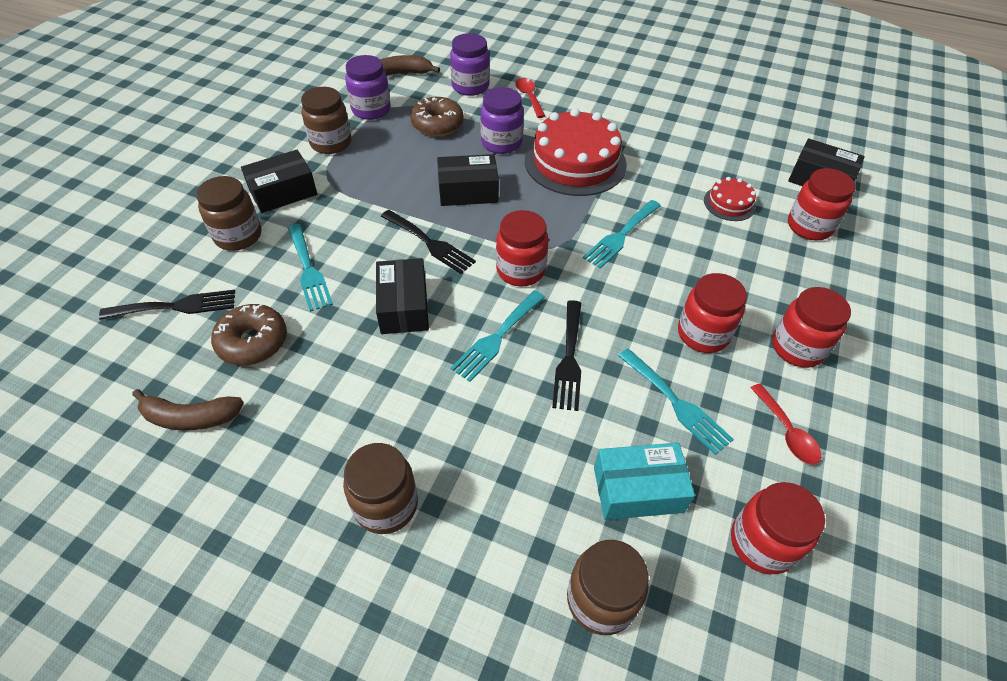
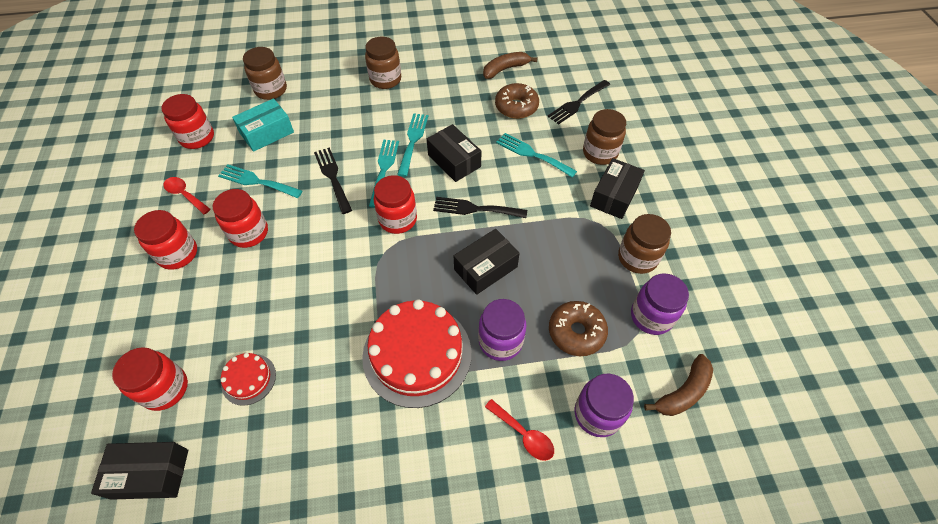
camera: 150 degrees right, 5 degrees up
(620, 236) = (337, 287): turquoise fork -> turquoise fork (413, 141)

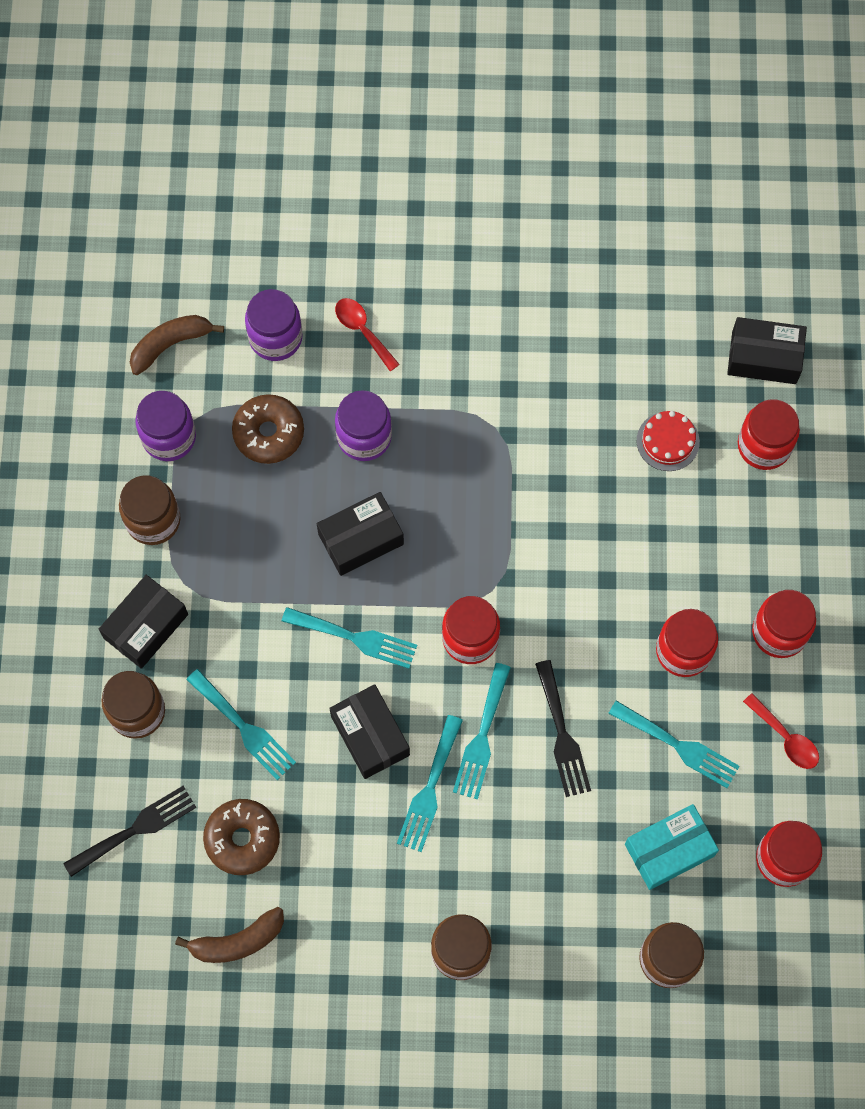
camera: 170 degrees left, 15 degrees up
(417, 354) = (467, 438): red cake -> none
(475, 209) = (355, 638): black fork -> turquoise fork

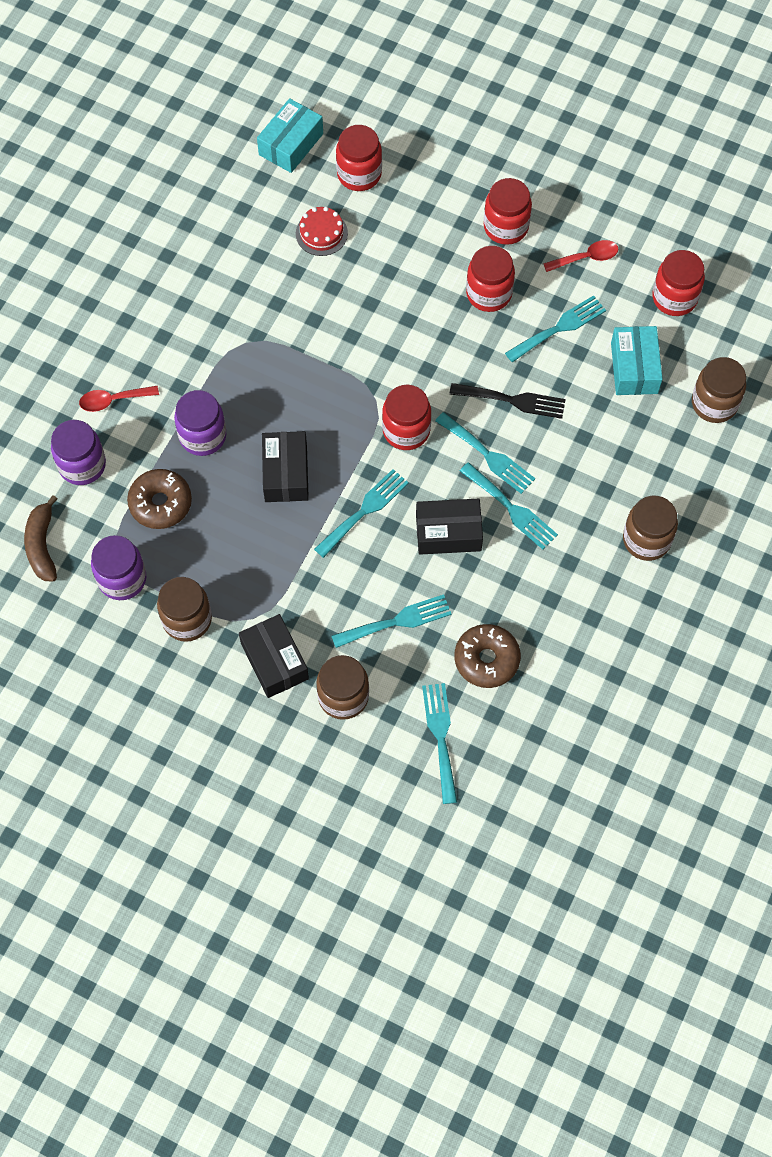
camera: 65 degrees left, 5 degrees down
(136, 829) = (440, 736): black fork -> turquoise fork
(237, 941) = (567, 696): brown banana -> none
(764, 357) = (291, 144): black box -> turquoise box

